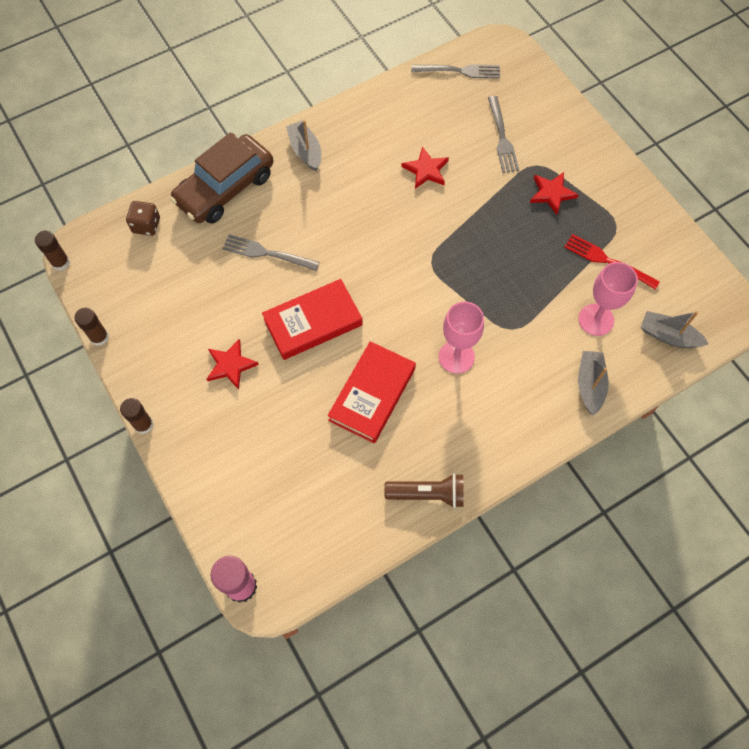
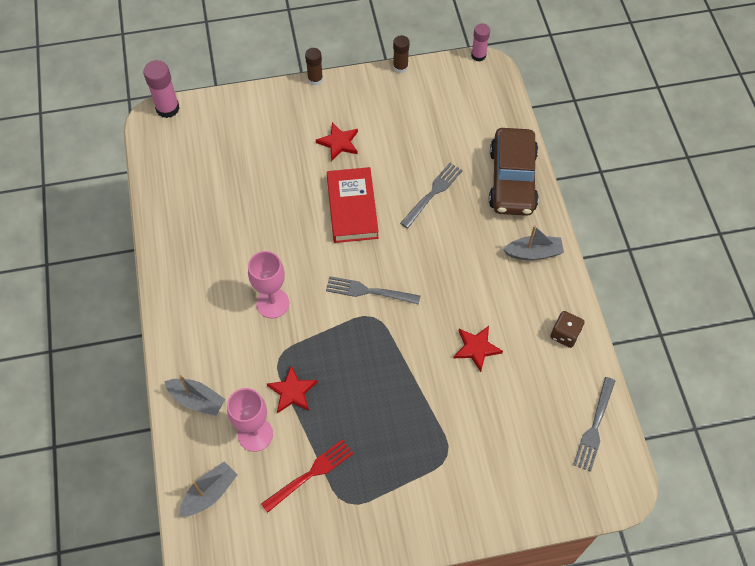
camera: 110 degrees right, 5 degrees down
(61, 262) = (478, 55): brown glue stick -> pink glue stick
(146, 225) = (494, 116): brown dice -> brown dice (565, 334)
(225, 188) = (512, 180): brown car -> brown car turned 150 degrees counterclockwise
(372, 394) = (269, 230): red book -> none
(428, 494) = (169, 242): brown flashlight -> none
(502, 137) = (492, 435): grey fork -> grey fork (369, 291)
(552, 194) = (407, 455): red star -> red star (292, 391)

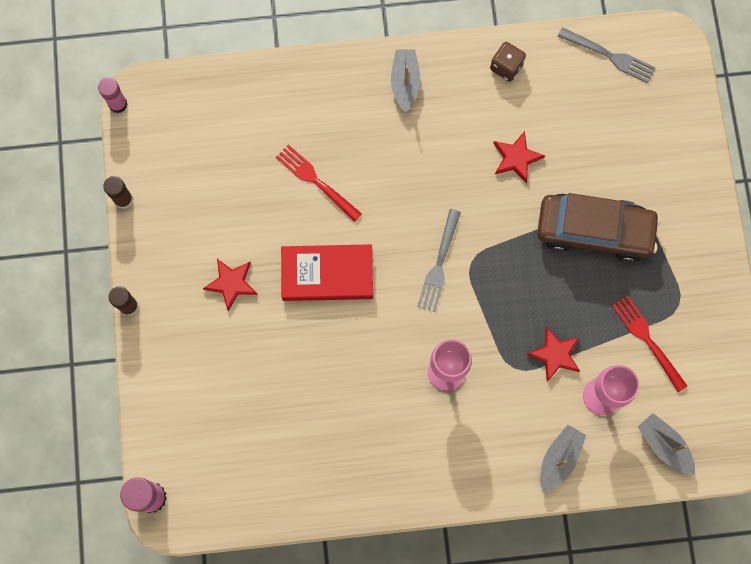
camera: 85 degrees left, 15 degrees up
(432, 193) = (316, 181): grey fork -> red fork
(512, 180) = (307, 91): brown car -> brown car (594, 231)

